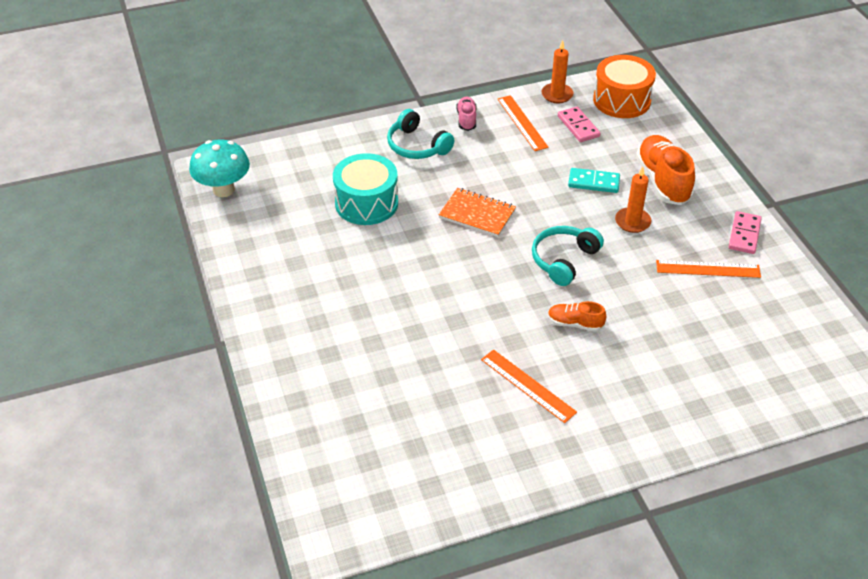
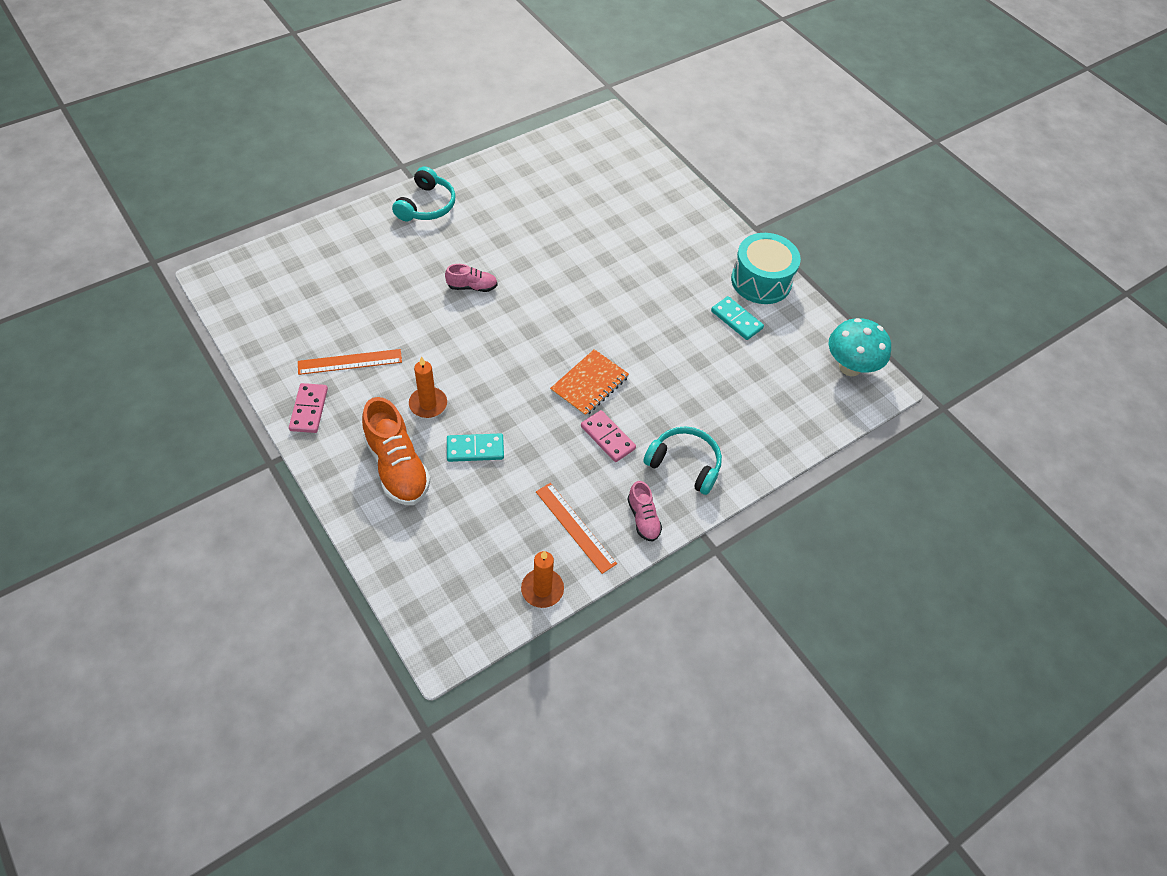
camera: 160 degrees right, 10 degrees up
(305, 246) = (736, 320): none -> turquoise domino
(366, 203) = (704, 377): turquoise drum -> turquoise drum (761, 281)
(477, 214) = (589, 384): orange notebook -> orange notebook turned 60 degrees counterclockwise
(528, 385) = (502, 231): orange ruler -> none
(564, 260) = (492, 347): turquoise headphones -> turquoise headphones (426, 205)
(575, 323) = (472, 287): orange shoe -> pink shoe
(578, 126) = (505, 535): pink domino -> pink domino (607, 437)
(621, 100) = (455, 597): orange drum -> none

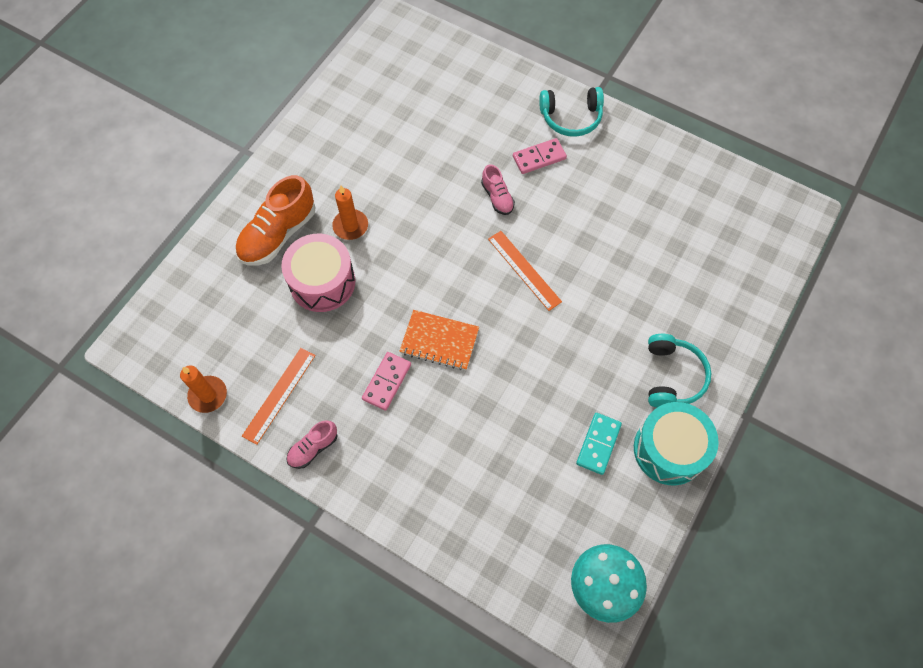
camera: 70 degrees right, 10 degrees up
(309, 409) = (303, 148): pink domino -> pink domino (539, 157)
(350, 362) = (364, 151): orange ruler -> orange ruler (524, 270)
(475, 449) = (322, 282): turquoise domino -> pink drum
(684, 464) = (390, 461): turquoise headphones -> turquoise headphones (672, 376)

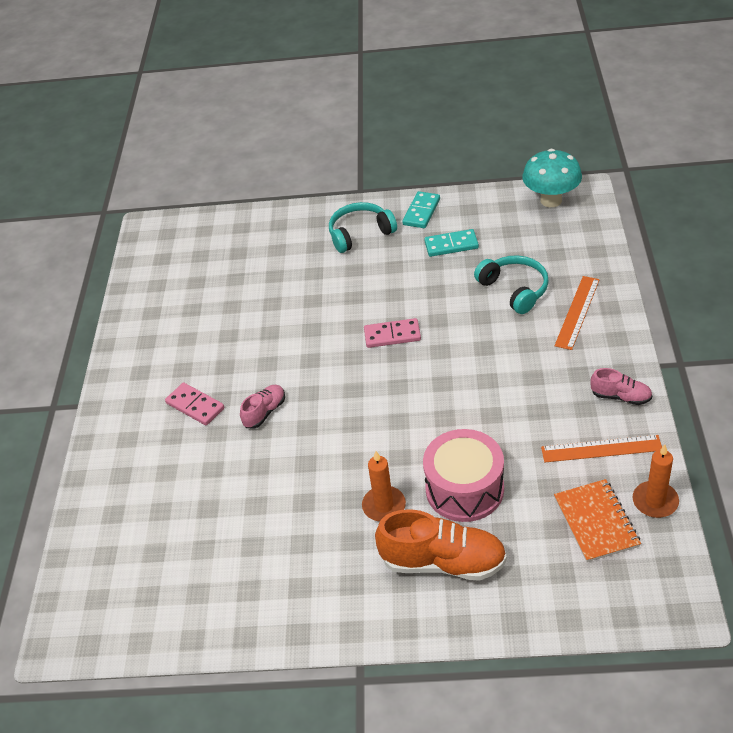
camera: 115 degrees left, 20 degrees down
(387, 382) = (518, 384): pink domino -> pink domino (392, 335)
(439, 341) = (449, 372): orange notebook -> orange notebook (596, 522)
(524, 270) = (332, 355): orange ruler -> orange ruler (577, 312)
(571, 117) = (128, 407): turquoise headphones -> turquoise headphones (514, 289)
(669, 449) = (421, 212): turquoise drum -> turquoise domino

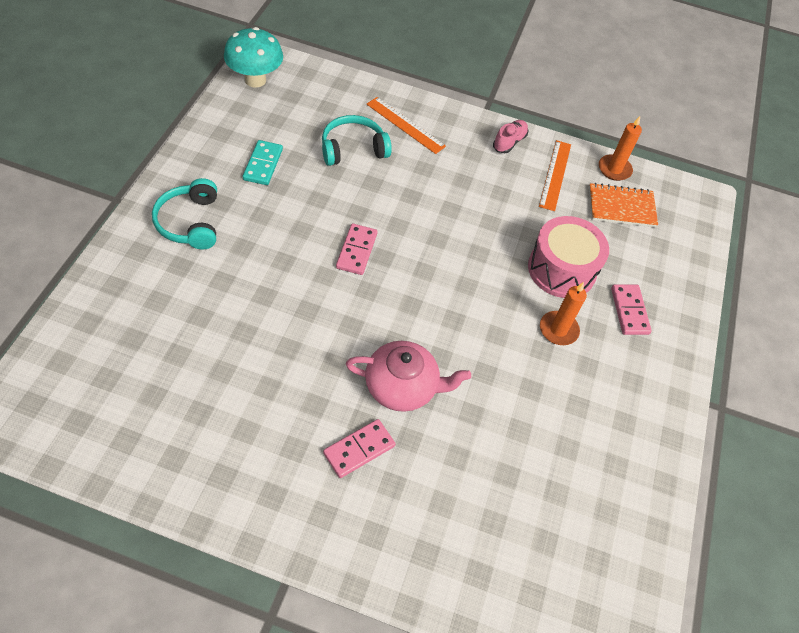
camera: 85 degrees left, 10 degrees up
(265, 412) = (402, 386): pink shoe -> pink teapot
(421, 212) = (196, 166): turquoise domino -> none
(443, 562) = (629, 311): orange shoe -> pink domino

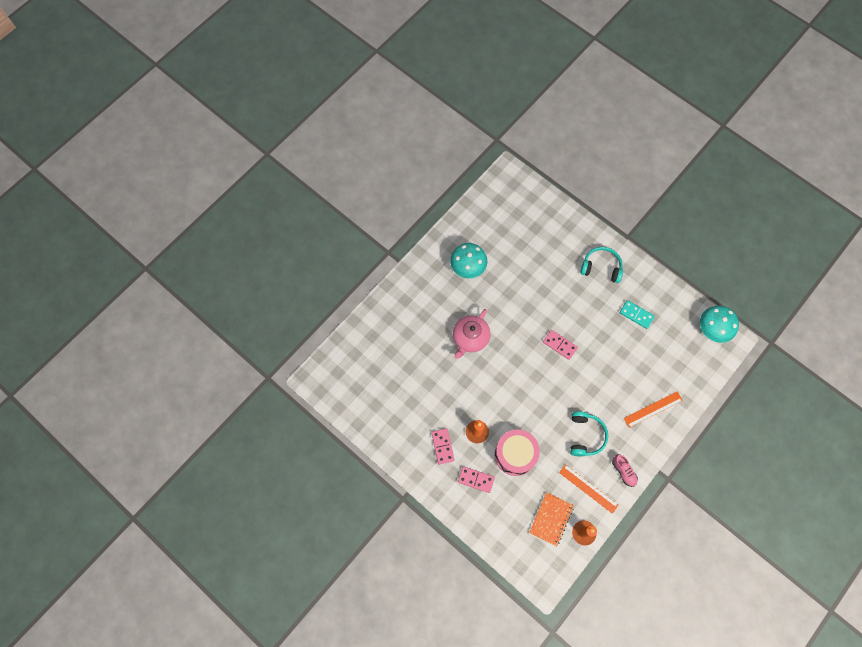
camera: 120 degrees right, 15 degrees up
(259, 434) = (467, 268): none -> turquoise mushroom
(353, 149) = (638, 369): turquoise headphones -> turquoise headphones (585, 436)
(359, 449) = (445, 307): pink domino -> pink domino (442, 446)

